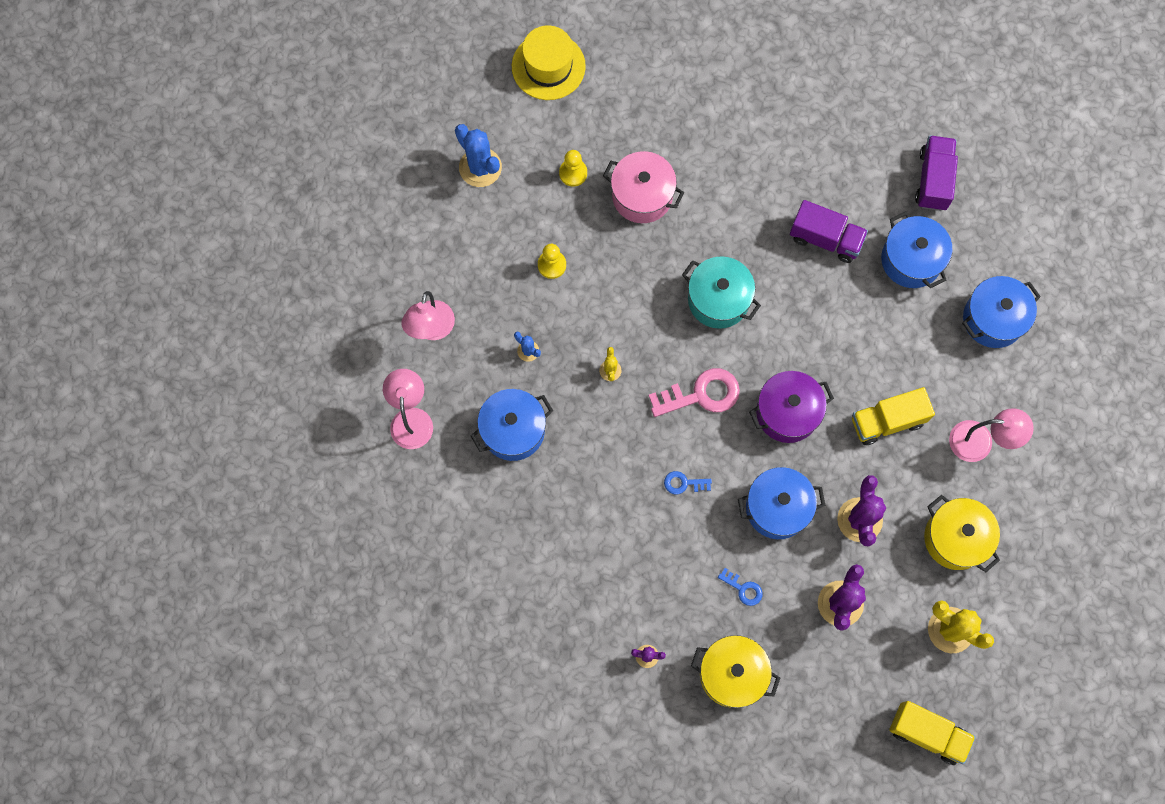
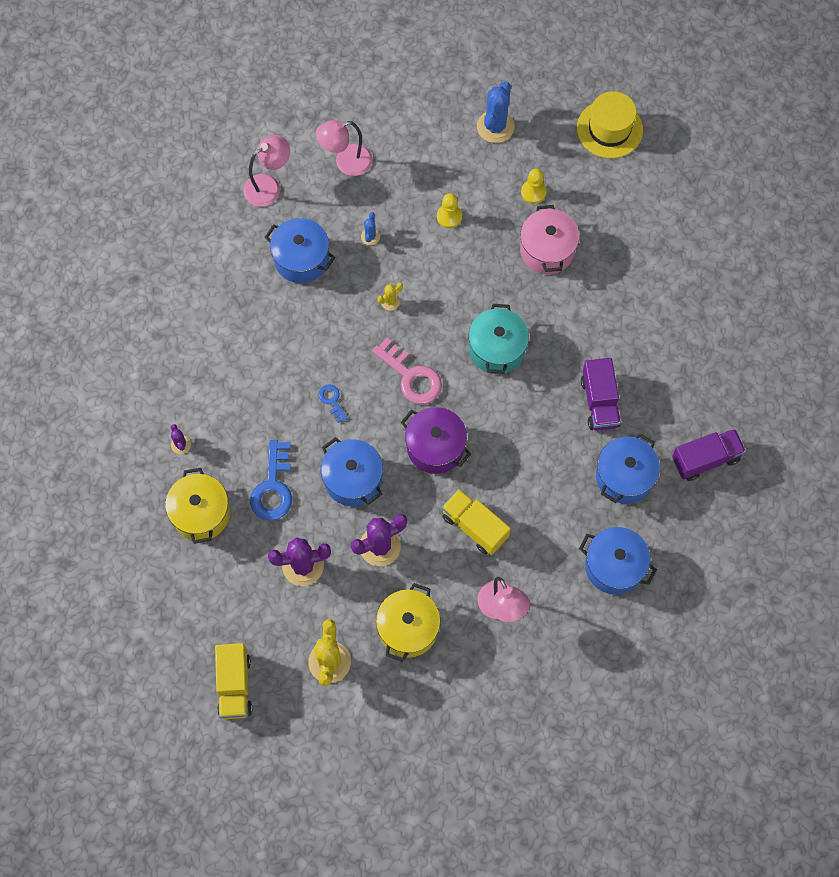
camera: 60 degrees right, 5 degrees down
(743, 589) = (273, 487): blue key -> blue key, size x1.95

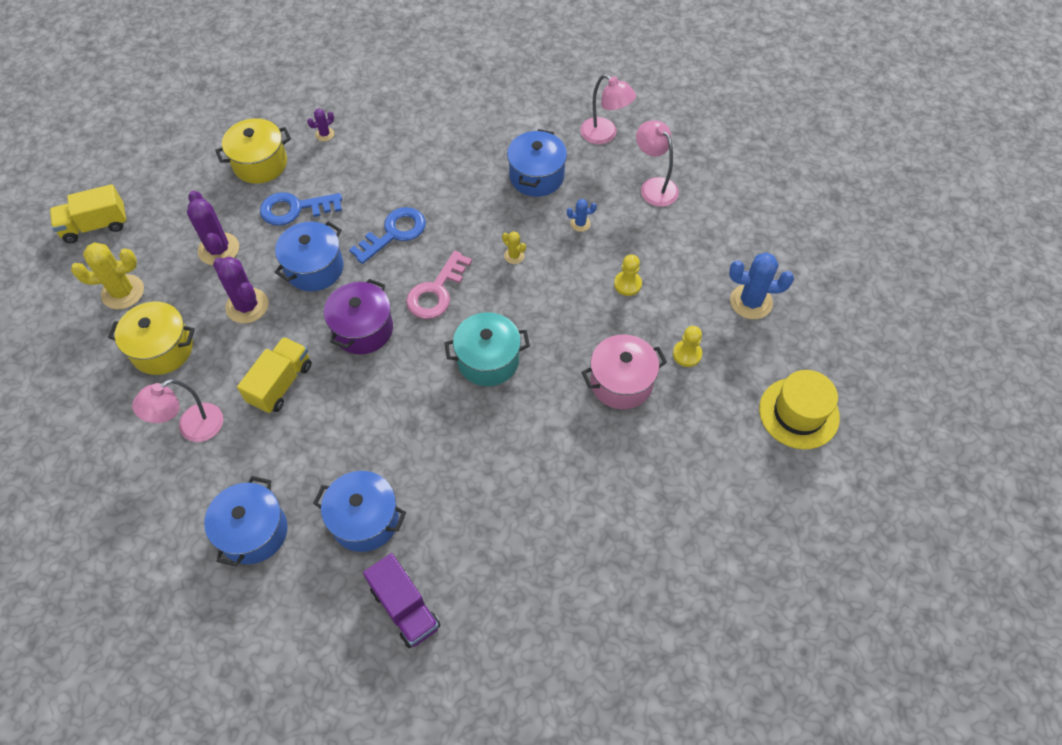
camera: 75 degrees right, 10 degrees down
(332, 400) = (394, 233): blue key -> blue key, size x1.95
(599, 402) = (451, 474): purple truck -> none

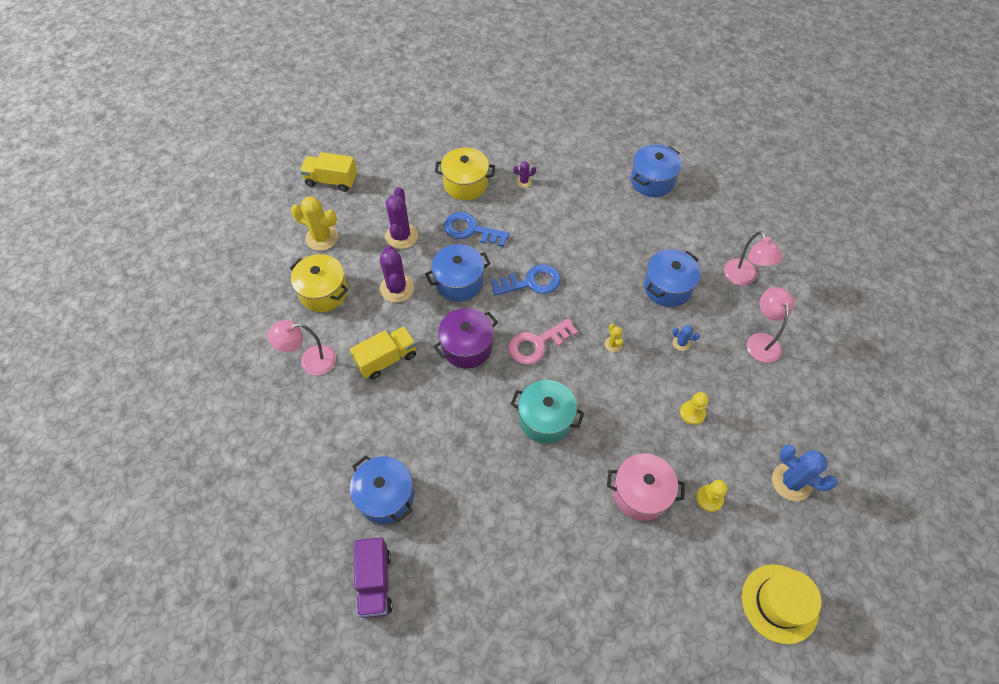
camera: 30 degrees right, 0 degrees up
(253, 532) = (306, 461): blue pot -> blue pot (652, 181)

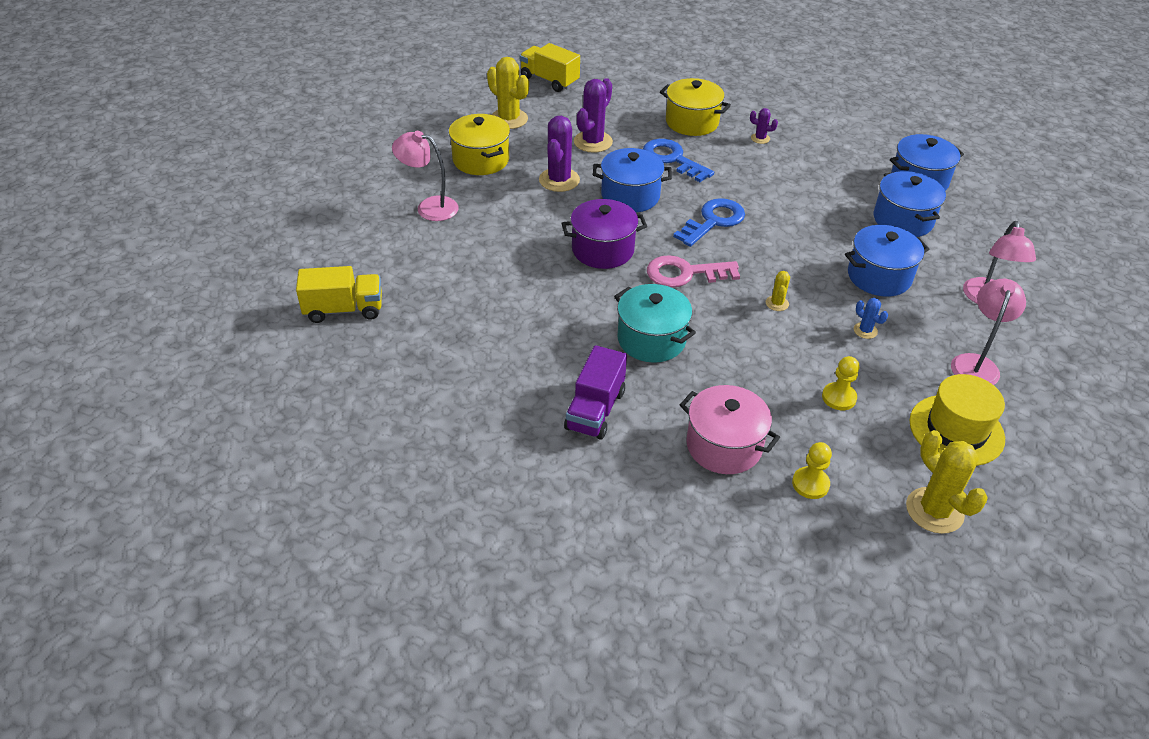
camera: 25 degrees right, 15 degrees down
(375, 582) = (367, 404): purple truck -> purple truck (595, 410)
(386, 359) = (508, 231): yellow truck -> yellow truck (344, 310)
(386, 496) = (429, 339): blue pot -> blue pot (903, 220)
(531, 282) = (713, 221): blue key -> blue key turned 60 degrees counterclockwise
(779, 603) = (842, 623): yellow hat -> yellow hat (956, 430)
(791, 482) = (934, 510): blue cactus -> yellow cactus

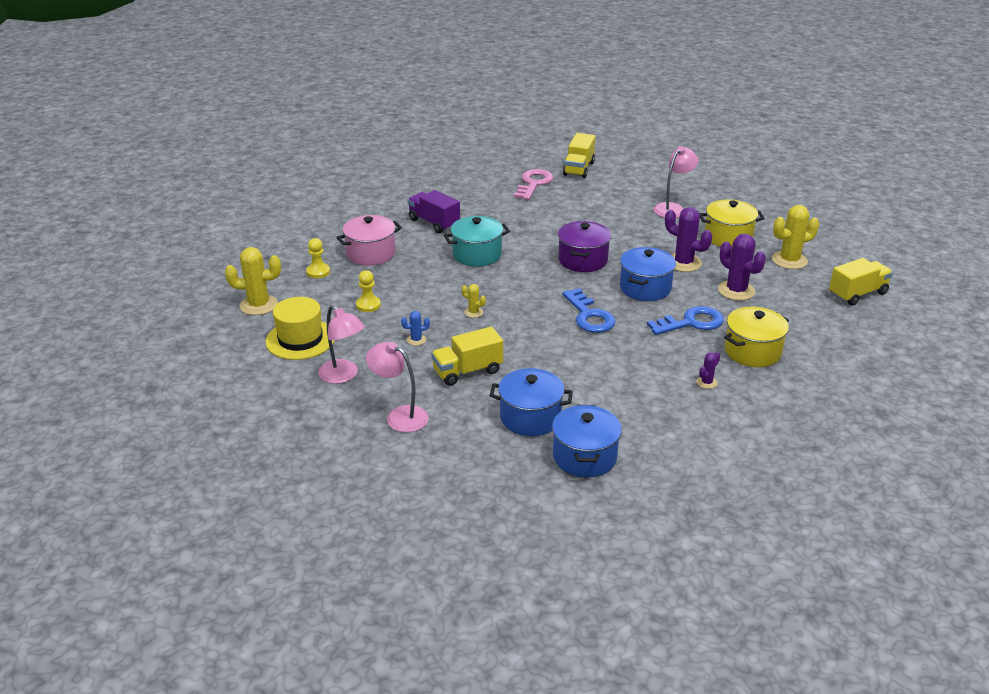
camera: 115 degrees right, 10 degrees down
(685, 273) = (533, 285): pink key -> pink key (533, 183)
(879, 276) = (467, 371): blue pot -> yellow truck

